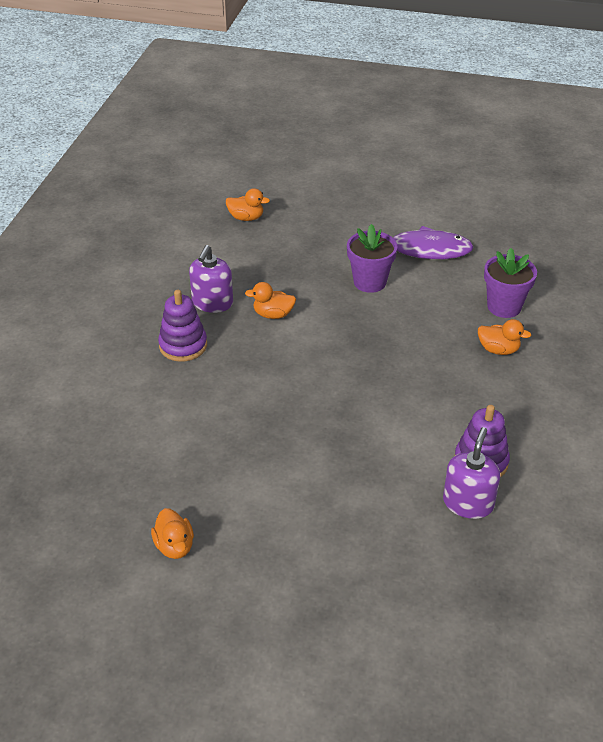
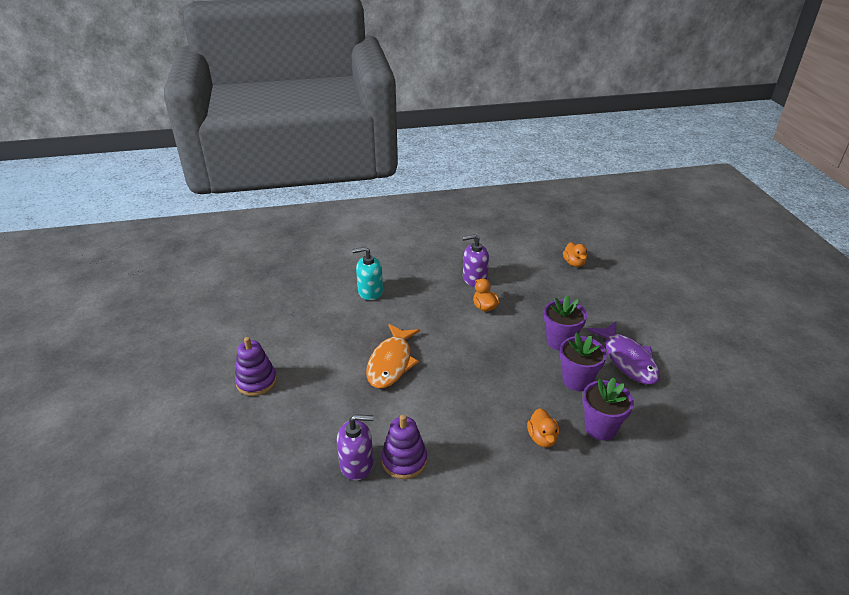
camera: 65 degrees right, 5 degrees down
(165, 403) = (370, 291): none -> turquoise soap dispenser
(174, 546) = (258, 334): orange duck -> none
(183, 345) = (425, 281): purple stacking toy -> purple stacking toy (256, 381)
(320, 426) = (391, 363): none -> orange fish
(434, 295) = (577, 380): none -> purple flower pot

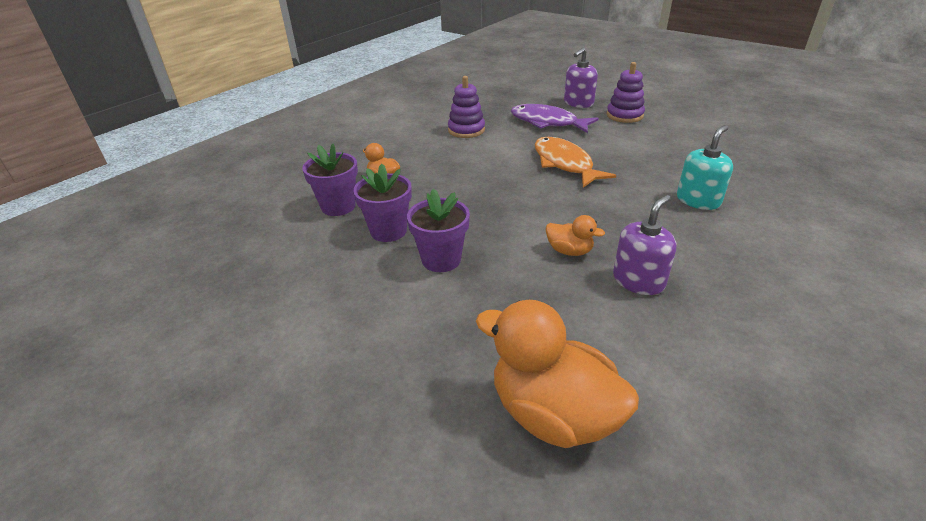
camera: 140 degrees right, 0 degrees up
(357, 464) = (491, 118): purple soap dispenser -> purple soap dispenser (578, 103)
(574, 263) = (553, 414): orange duck -> orange duck, size x2.05
(627, 359) = (345, 281): purple fish -> purple fish (547, 122)

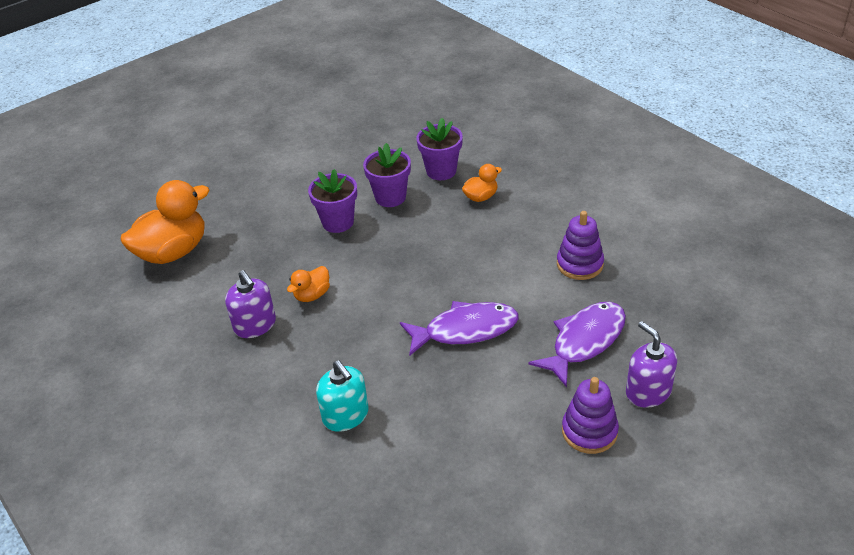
camera: 105 degrees right, 5 degrees up
(564, 164) = (465, 330): orange fish -> purple fish

